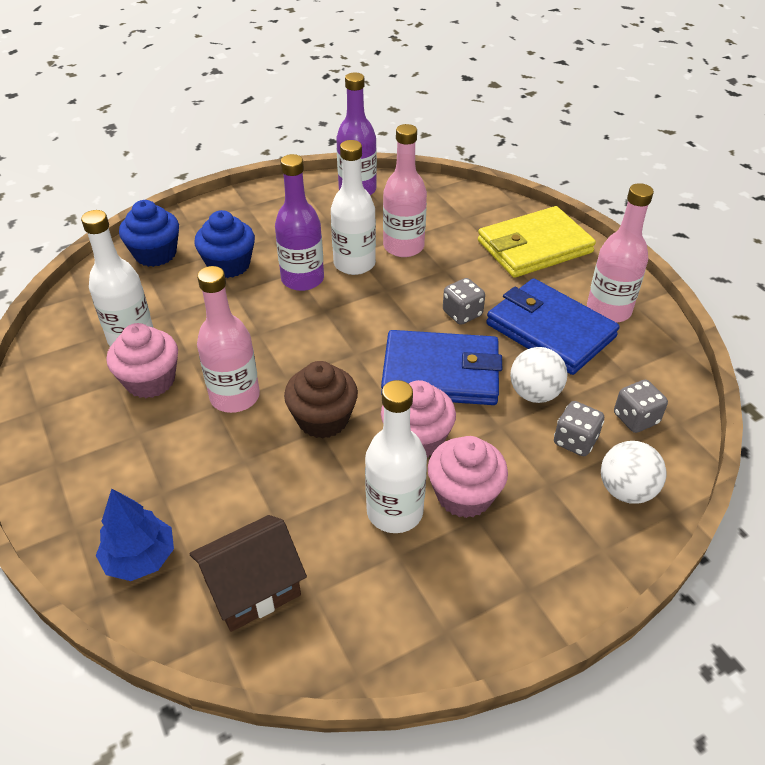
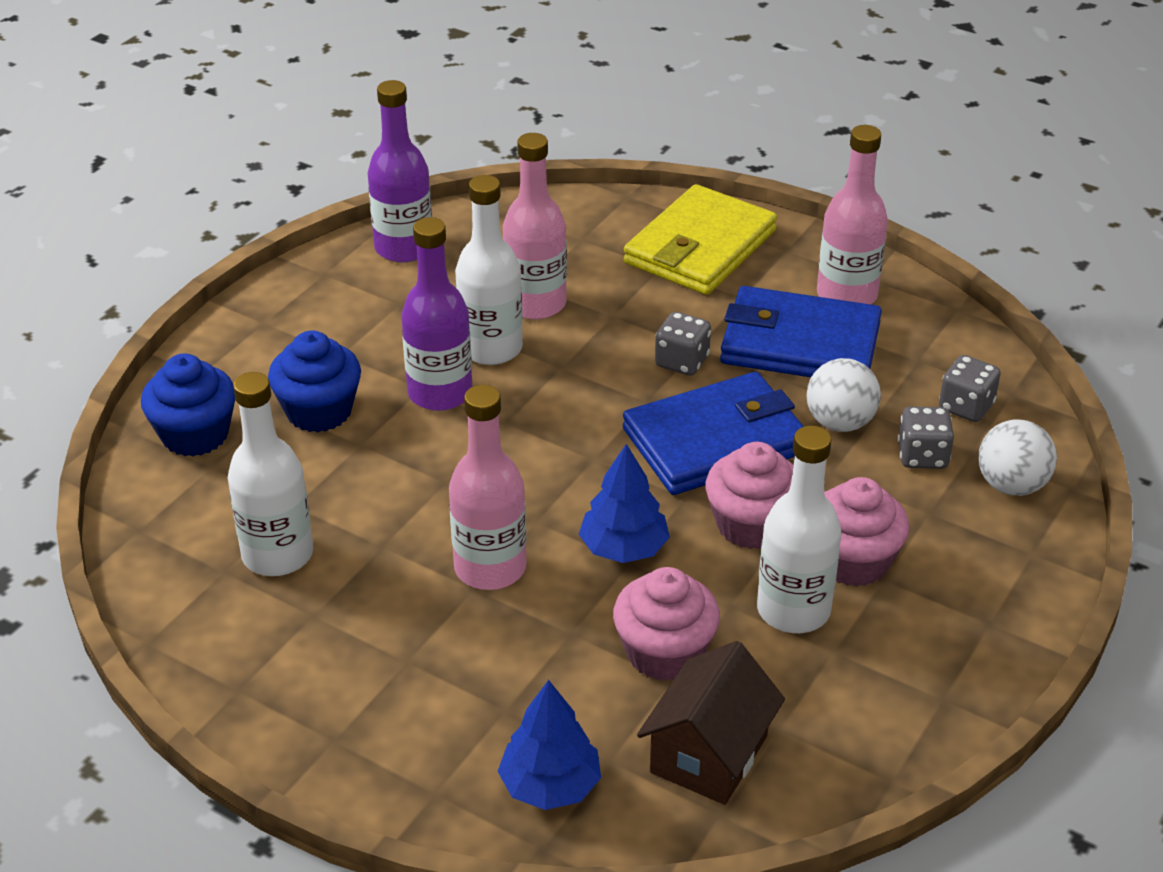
camera: 30 degrees left, 5 degrees down
(150, 381) = (359, 594): pink cupcake -> pink cupcake (664, 653)
(323, 419) = (623, 548): brown cupcake -> blue tree

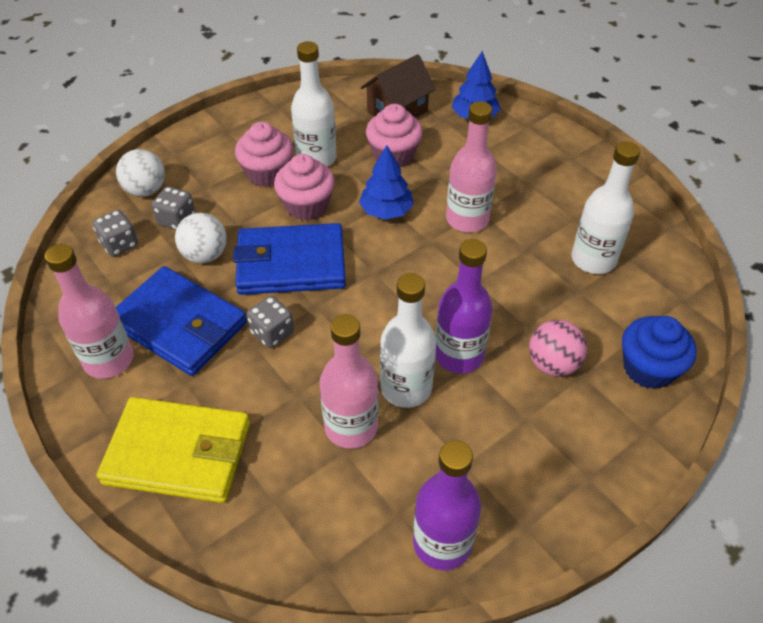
camera: 160 degrees left, 10 degrees up
(319, 411) = (553, 364): blue cupcake -> pink ball
(700, 247) = (178, 453): yellow wallet -> yellow wallet turned 45 degrees clockwise

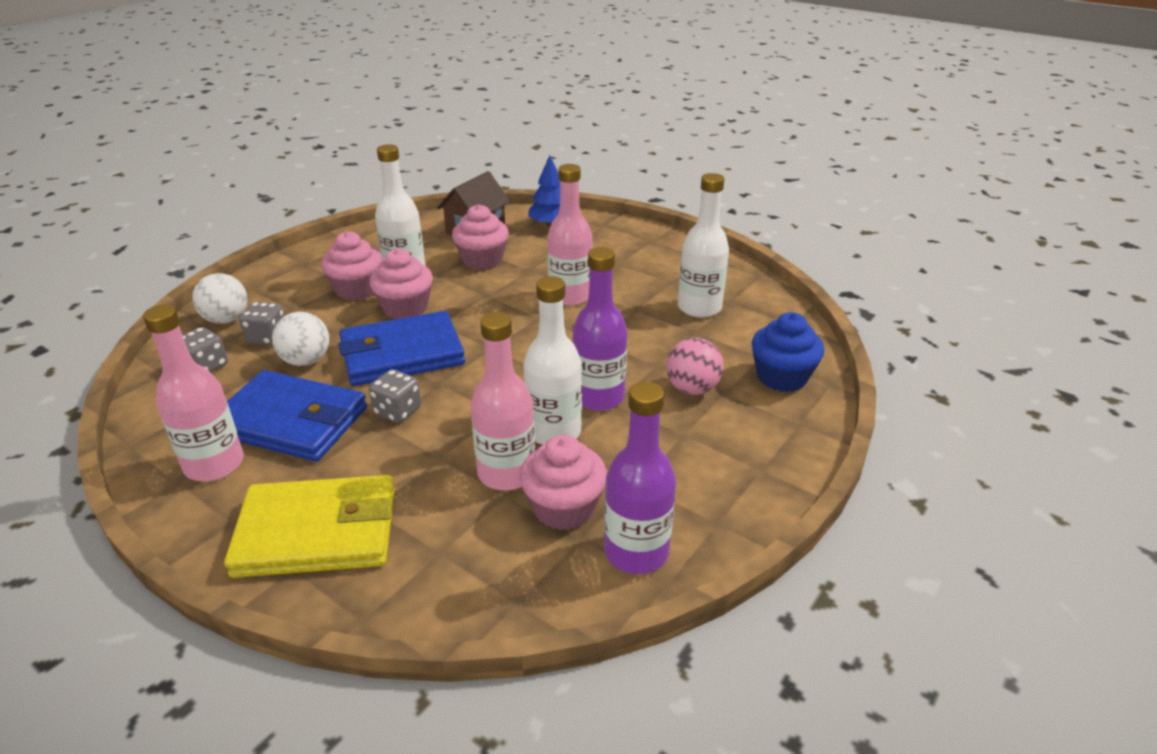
camera: 15 degrees left, 15 degrees down
(386, 211) = (488, 301): blue tree -> none
(391, 478) = (563, 508): none -> pink cupcake

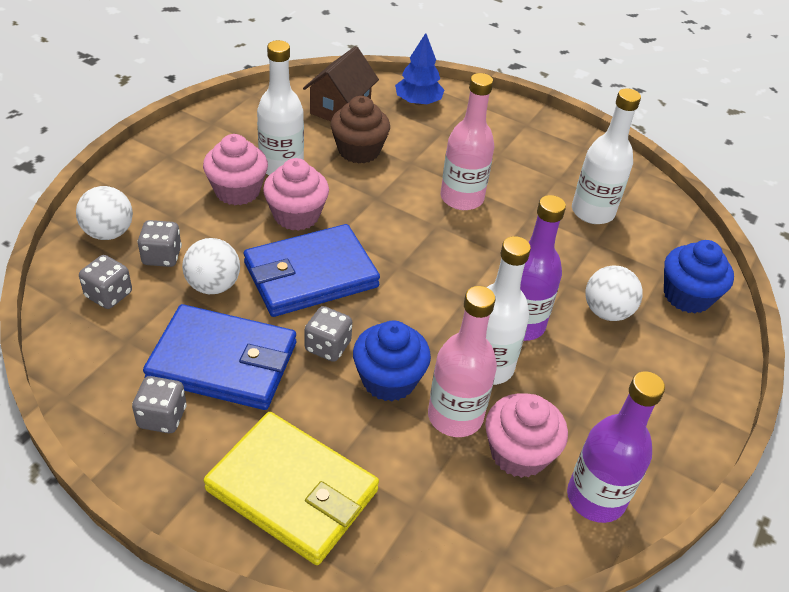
camera: 10 degrees left, 10 degrees up
(214, 464) = (162, 417): pink bottle -> grey dice
(317, 531) = (293, 490): yellow wallet -> yellow wallet turned 45 degrees clockwise
(449, 440) = (389, 380): none -> blue cupcake
(482, 260) = (359, 151): pink cupcake -> brown cupcake
(692, 389) = (606, 312): pink ball -> white ball

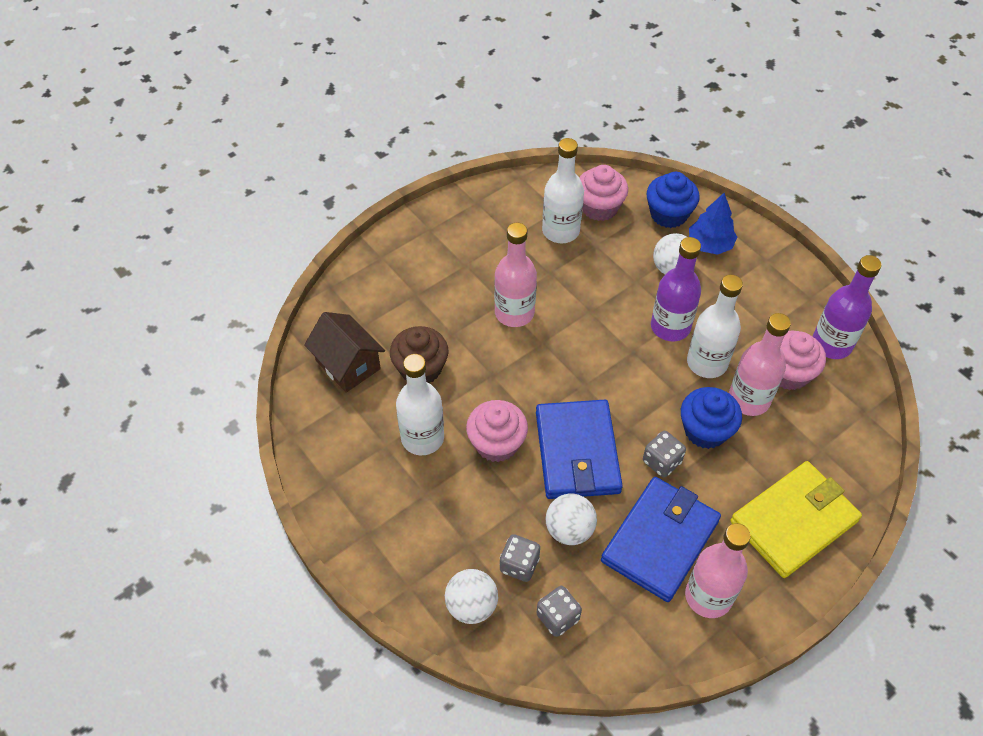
camera: 65 degrees left, 10 degrees up
(162, 417) = (708, 596): grey dice -> pink bottle
(237, 191) = (446, 483): pink cupcake -> pink cupcake (599, 207)
(418, 102) = (362, 298): blue tree -> blue tree (710, 244)

